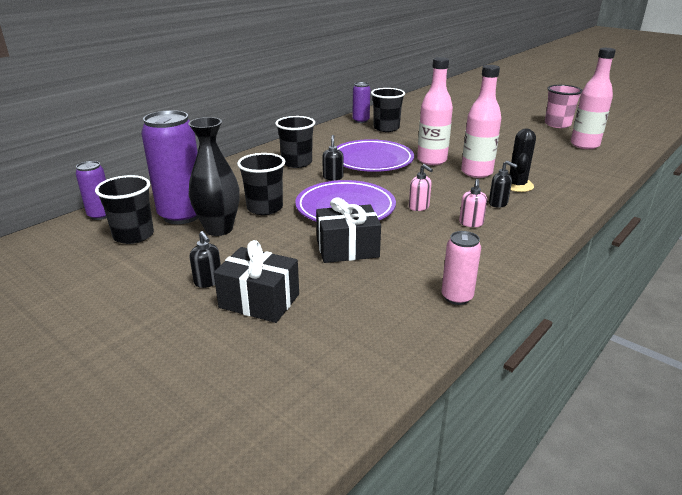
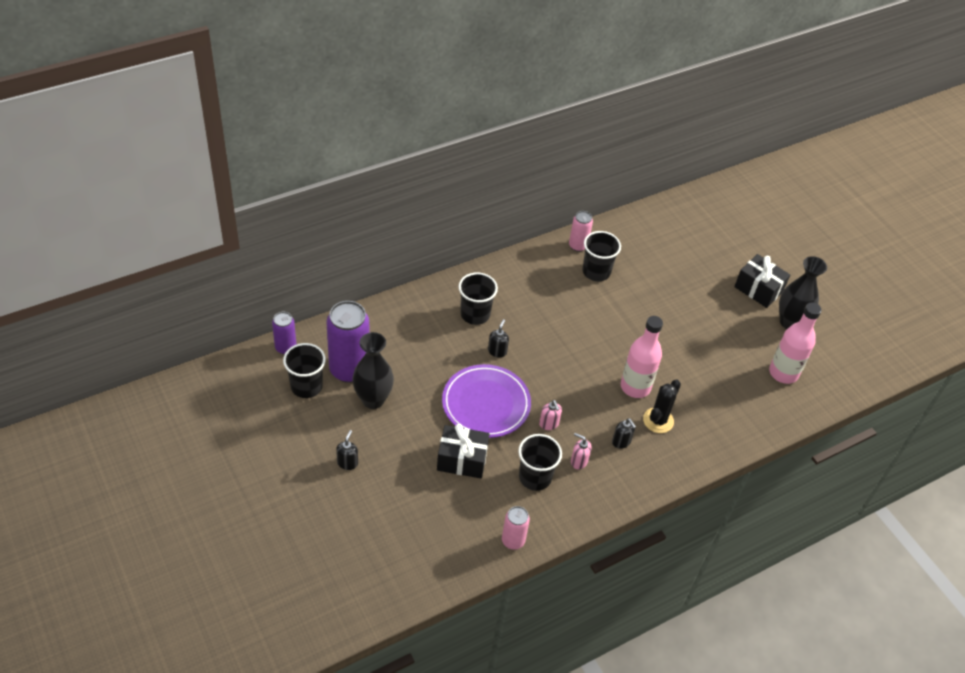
camera: 15 degrees right, 20 degrees up
(208, 281) = (347, 463): black soap dispenser -> black soap dispenser turned 150 degrees counterclockwise
(259, 301) = (376, 496): black gift -> black gift (758, 289)
(265, 208) = (419, 381): black cup -> black cup (535, 477)
(361, 121) = (578, 246): purple can -> pink can
(372, 160) = (548, 332): purple plate -> none
(431, 160) = (605, 351): pink bottle -> none
(471, 223) = (578, 461): pink soap dispenser -> pink soap dispenser turned 90 degrees clockwise
(557, 124) = (789, 322): pink cup -> black vase

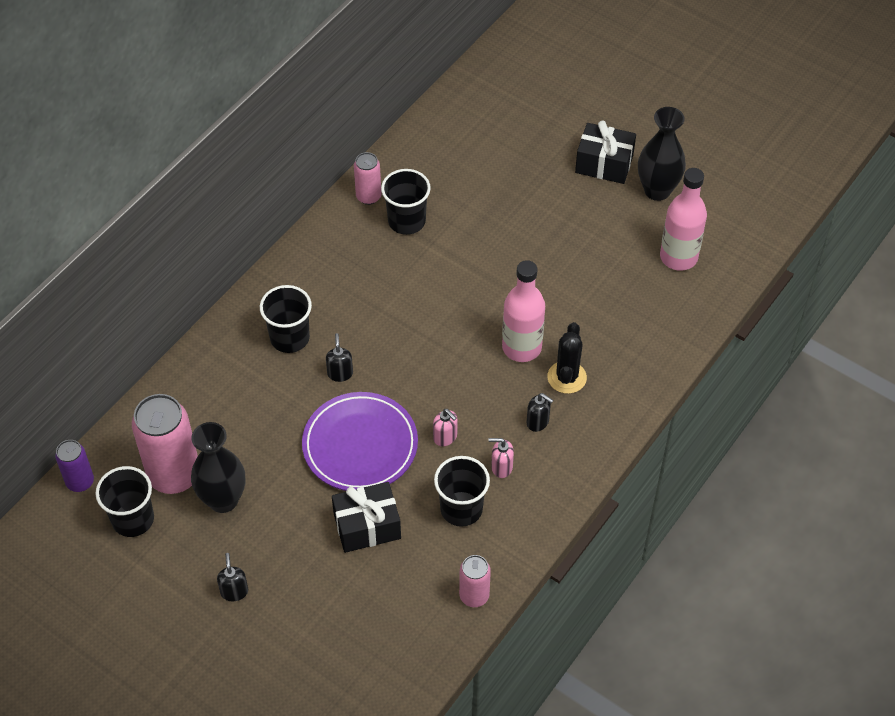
camera: 20 degrees left, 5 degrees up
(349, 369) = (174, 475): purple can -> pink can

